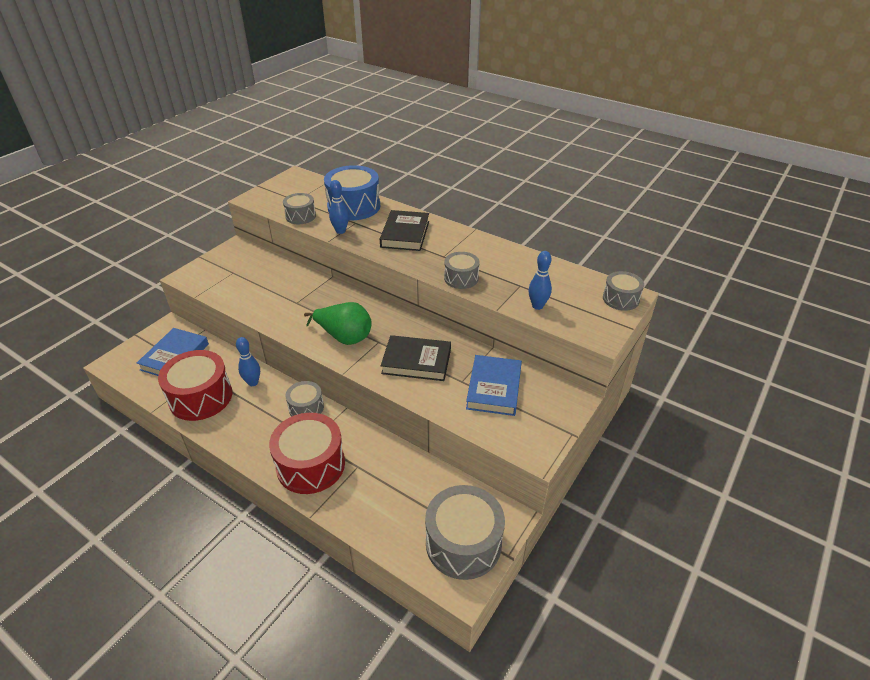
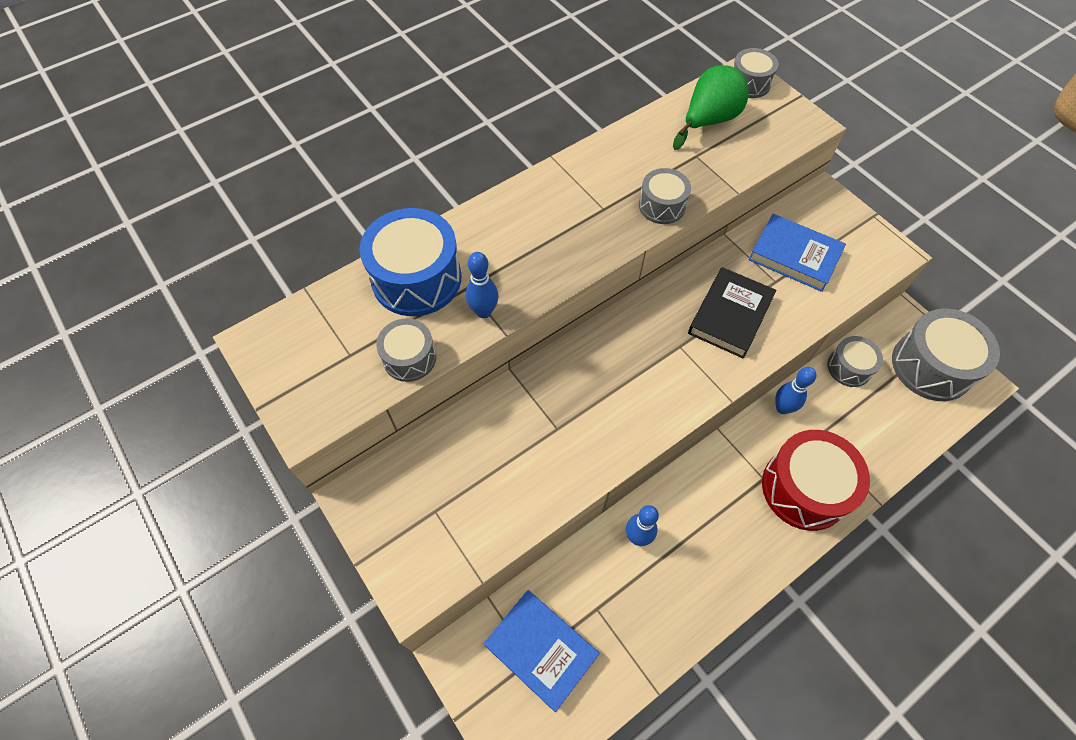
camera: 70 degrees left, 20 degrees up
(201, 397) = (647, 615): red drum -> none
(306, 407) = (706, 475): grey drum -> grey drum (849, 367)
(344, 337) = (658, 383): green pear -> green pear (708, 121)
(405, 234) = (529, 235): black book -> none
(537, 306) = (741, 154): blue bowling pin -> blue bowling pin (782, 408)

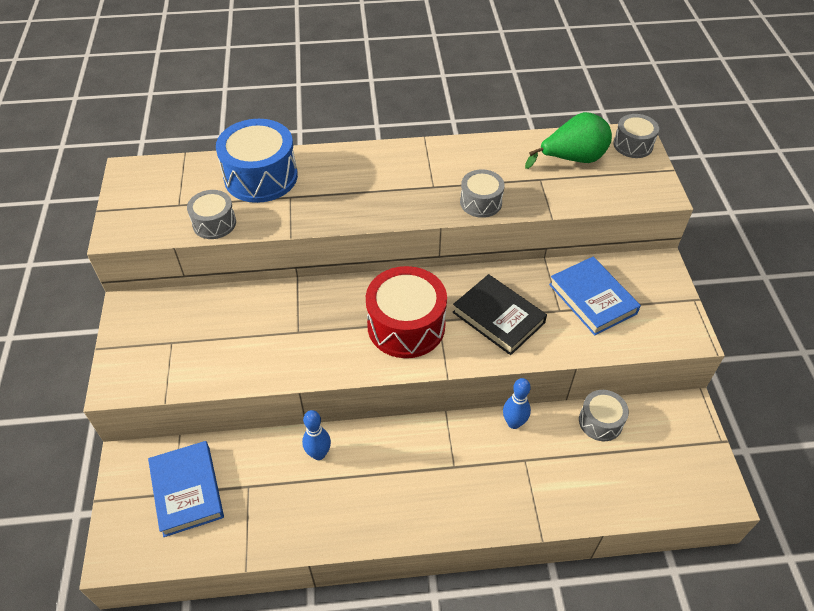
camera: 30 degrees right, 10 degrees down
(484, 311) = (288, 217): blue bowling pin -> none
(730, 315) = (498, 317): black book -> black book turned 75 degrees clockwise
(804, 488) = (483, 492): red drum -> red drum (406, 326)
(931, 366) = (682, 458): grey drum -> none

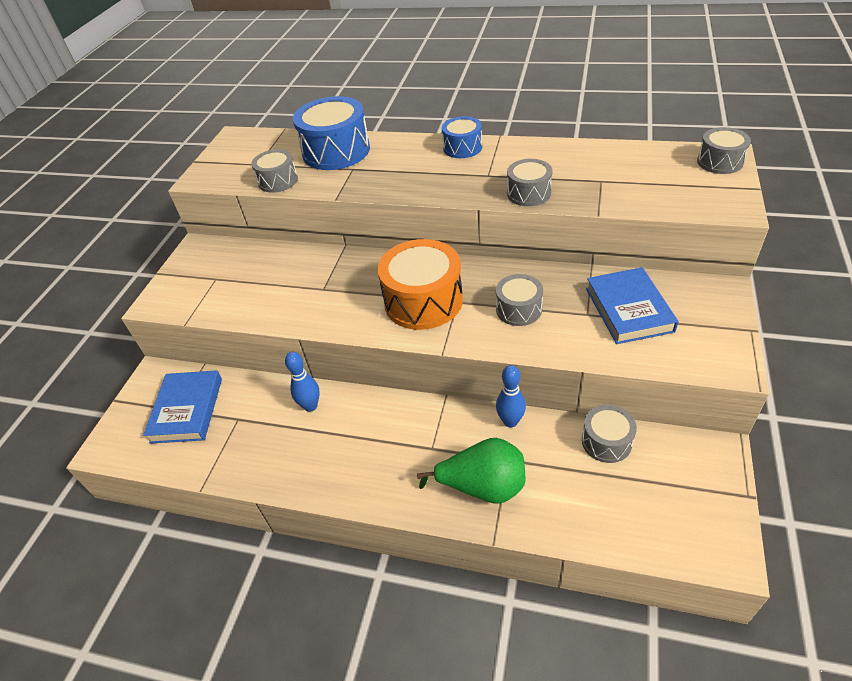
camera: 25 degrees right, 5 degrees down
(393, 156) = (462, 147): none -> blue drum
(406, 326) = (423, 301): red drum -> orange drum
(498, 317) = (519, 309): black book -> grey drum
(572, 159) = (645, 167): green pear -> green pear (483, 486)

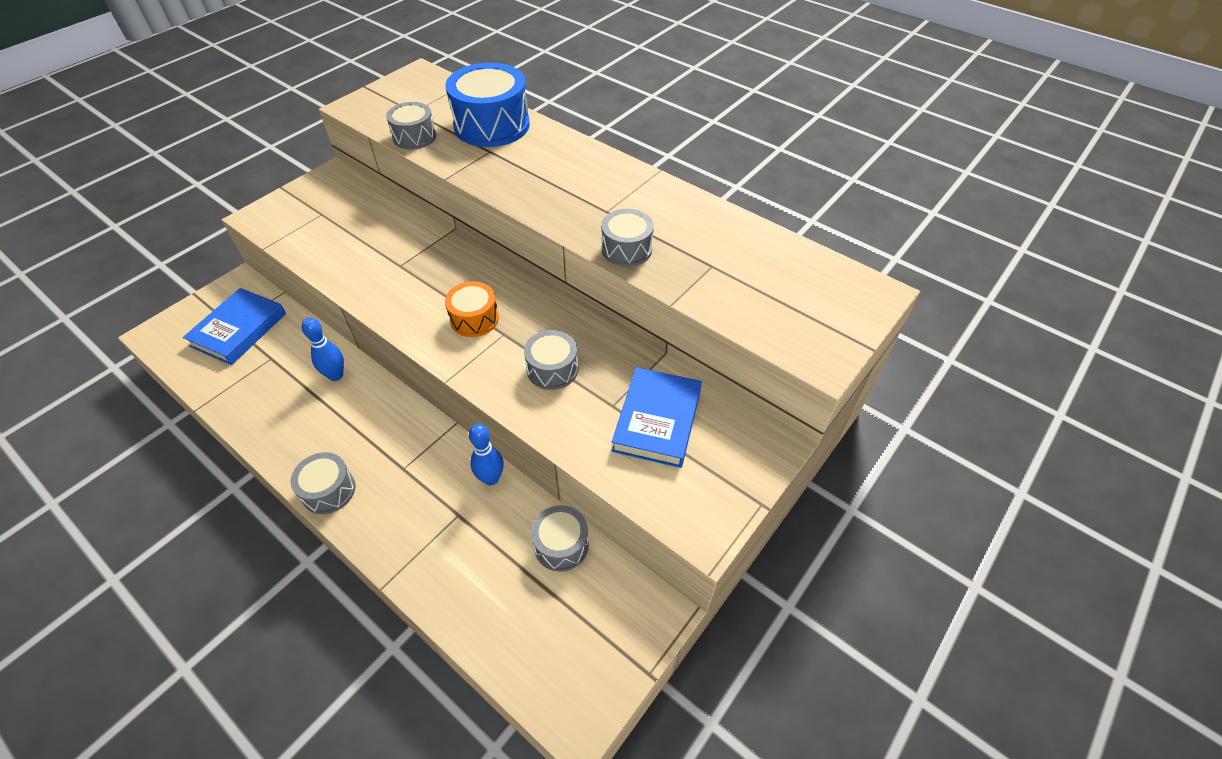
camera: 20 degrees right, 5 degrees up
(423, 301) = (474, 319): orange drum -> orange drum, size x0.56
(462, 147) = (611, 169): blue drum -> none
(483, 486) = (416, 529): green pear -> none
(720, 162) = (860, 298): grey drum -> grey drum (328, 490)

